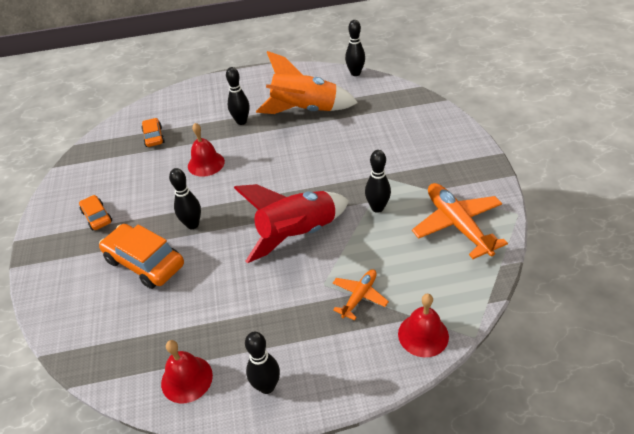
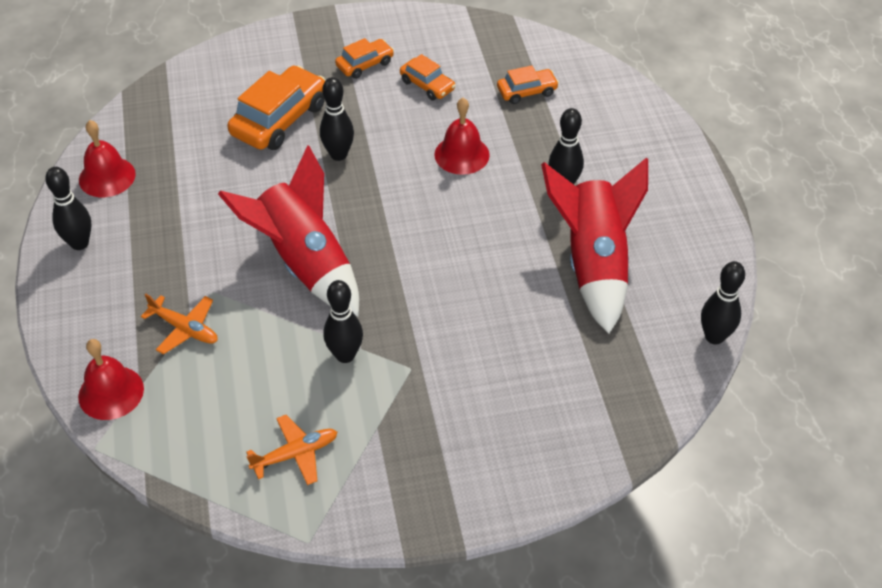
camera: 85 degrees right, 5 degrees up
(132, 182) = (427, 85): none -> orange car
(304, 110) = (594, 263): orange rocket -> red rocket
(457, 225) = (295, 454): orange plane -> orange plane, size x0.56

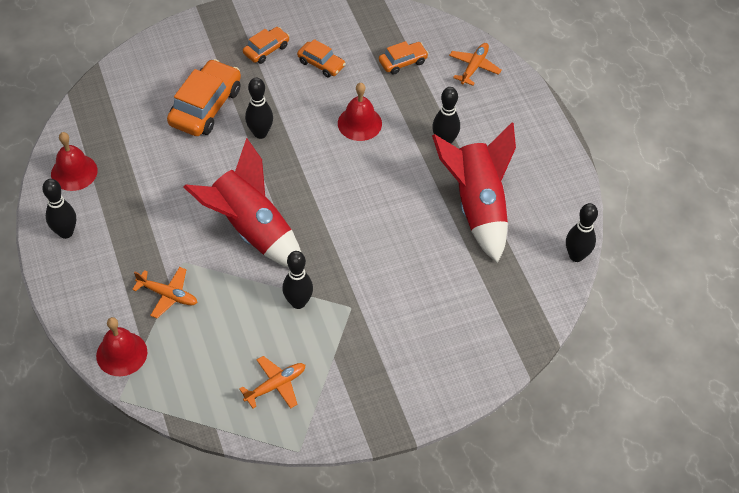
camera: 10 degrees left, 5 degrees up
(613, 105) = (474, 67): none -> orange plane

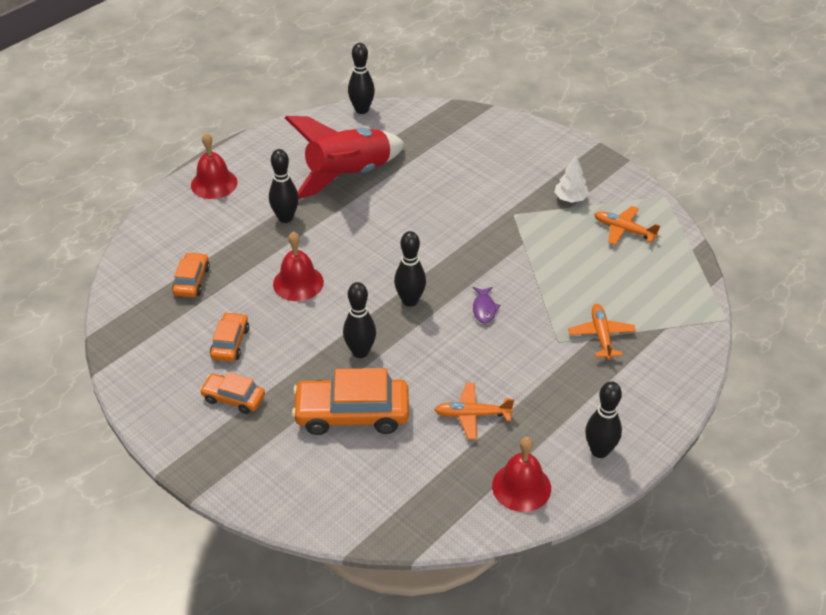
camera: 115 degrees left, 10 degrees down
(121, 353) = (685, 339): red bell -> red bell (214, 183)
(251, 230) = (484, 309): red rocket -> purple fish
(298, 302) = (535, 247): black bowling pin -> black bowling pin (410, 301)
(345, 365) = (570, 199): none -> white tree
(403, 62) = (191, 281): orange car -> orange car turned 60 degrees clockwise
(474, 67) = (171, 228): orange plane -> orange plane (472, 415)

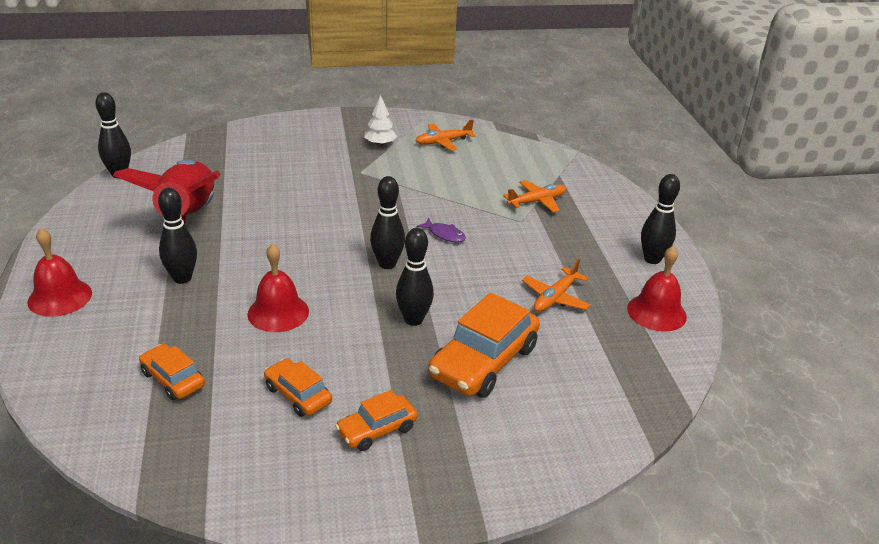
camera: 55 degrees left, 10 degrees down
(601, 335) = (536, 201): orange plane -> orange plane turned 120 degrees clockwise

